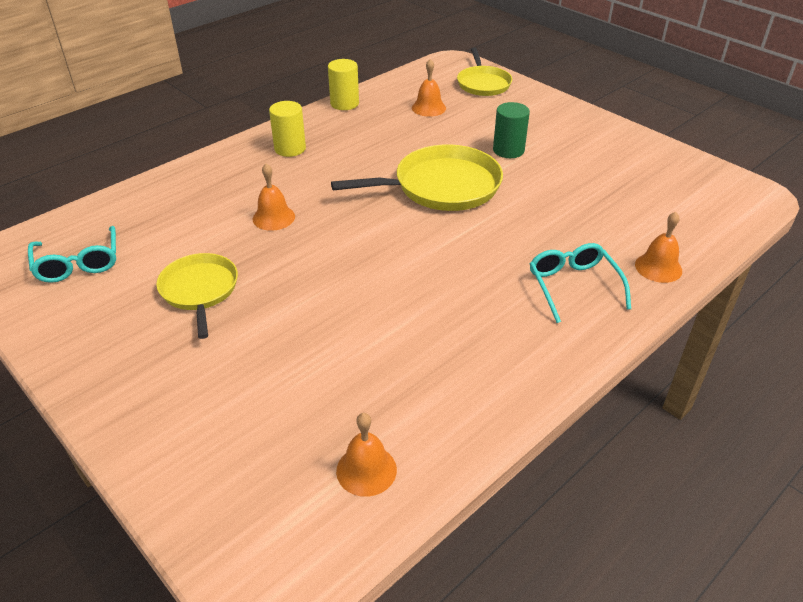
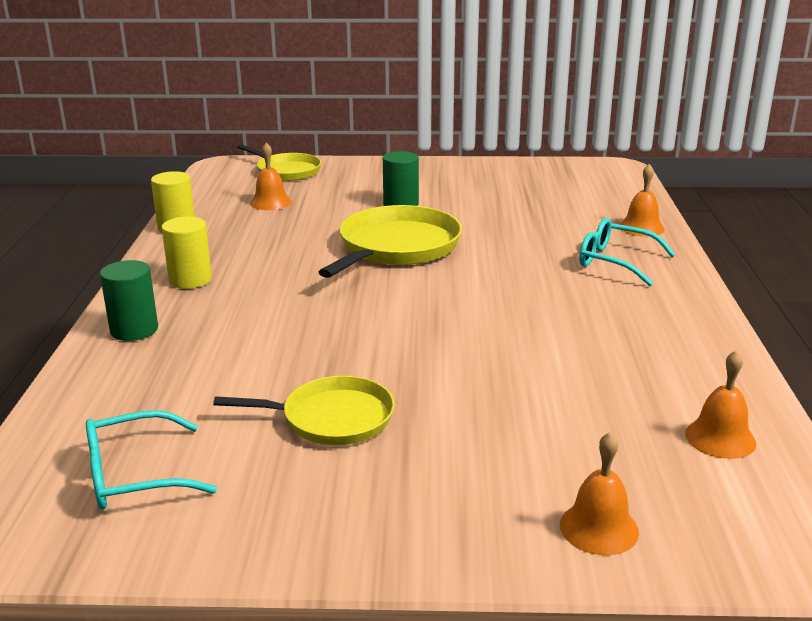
camera: 45 degrees left, 15 degrees down
(78, 263) = (134, 475): turquoise glasses -> turquoise glasses turned 135 degrees clockwise
(200, 290) = (331, 418): yellow pan -> yellow pan turned 150 degrees clockwise
(212, 170) = (134, 330): none -> green cylinder
(273, 217) = (287, 333): orange bell -> orange bell (599, 528)

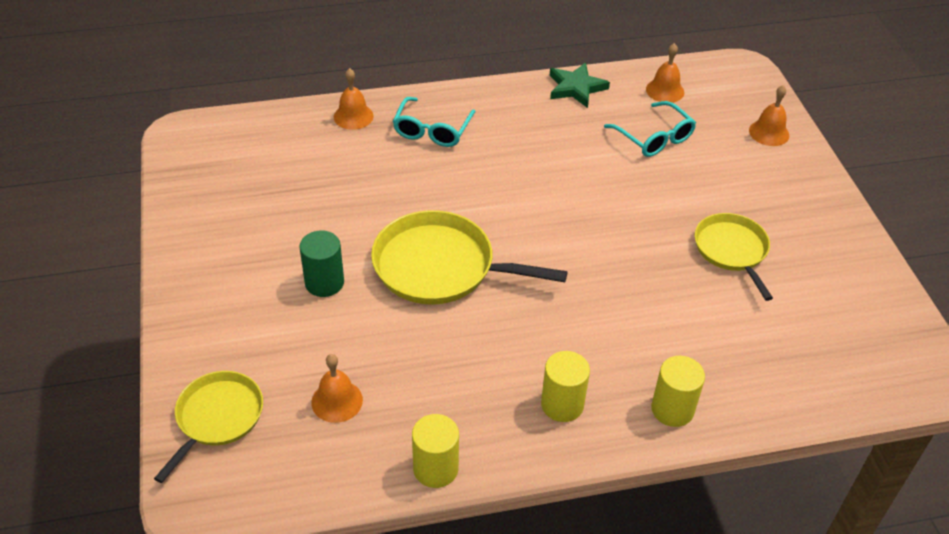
camera: 105 degrees left, 20 degrees up
(134, 330) = (672, 409): green cylinder -> yellow cylinder
(134, 475) = (843, 330): turquoise glasses -> turquoise glasses (654, 138)
(716, 360) = (576, 88): none -> green star

